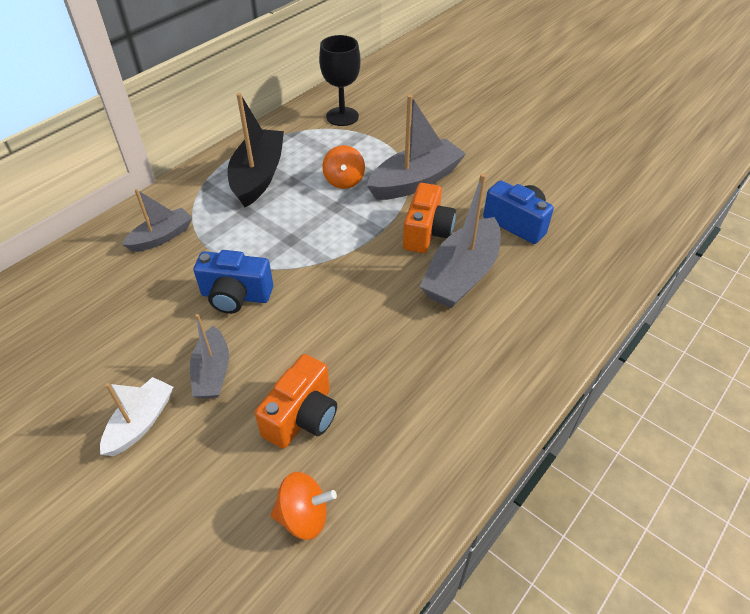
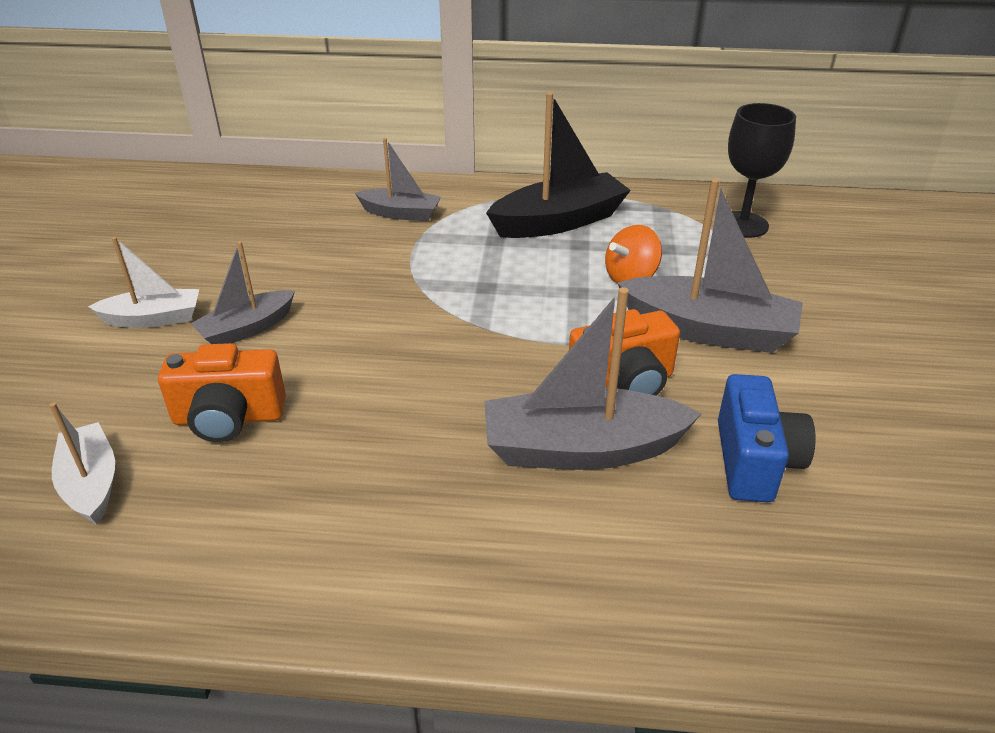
camera: 55 degrees right, 10 degrees down
(236, 296) = (364, 293): blue camera -> none
(304, 516) = (91, 483): orange spinning top -> white boat

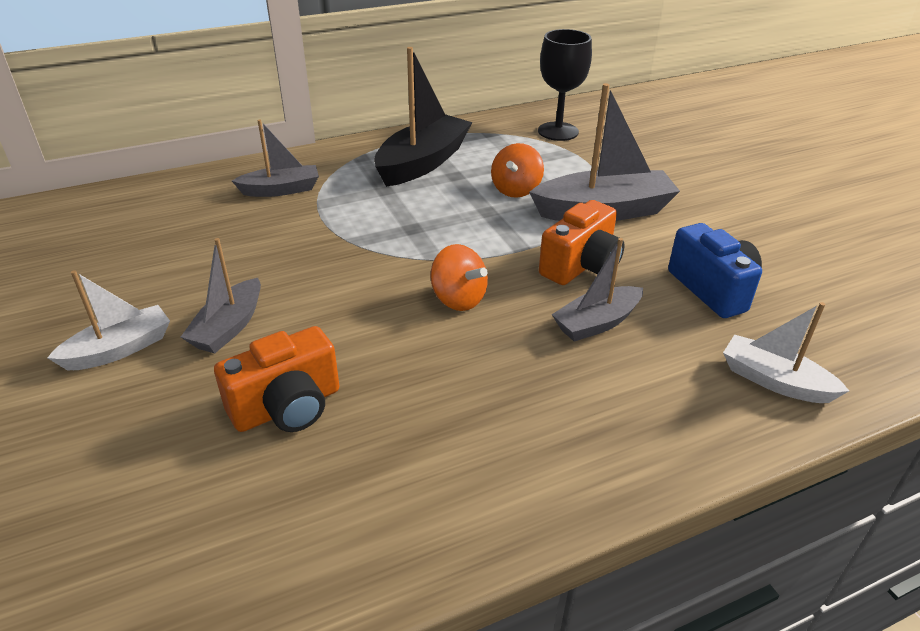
camera: 30 degrees left, 0 degrees up
(91, 483) = (204, 517): white boat -> white boat (774, 381)
(464, 373) = (458, 299): none -> orange spinning top
(581, 449) = (597, 323): grey boat -> grey boat, size x0.59

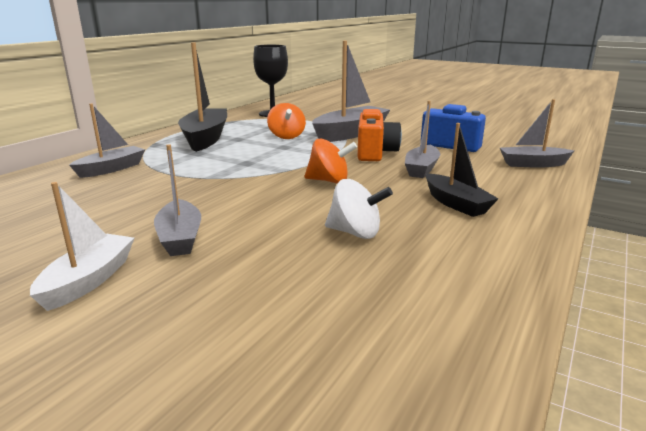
camera: 35 degrees left, 15 degrees down
(287, 407) = (299, 258): orange camera -> none
(378, 399) = (355, 233): none -> white spinning top
(546, 407) = (456, 204): none -> black boat
(774, 381) = (532, 164): white boat -> grey boat

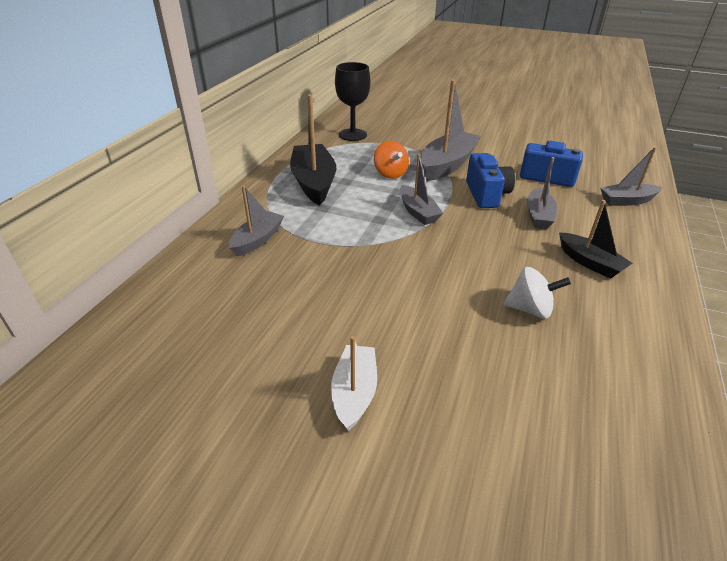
camera: 10 degrees left, 15 degrees up
(180, 238) = (391, 332): grey boat -> grey boat (418, 212)
(329, 181) = (469, 240): orange spinning top -> none
(375, 153) = (486, 194): orange camera -> blue camera

